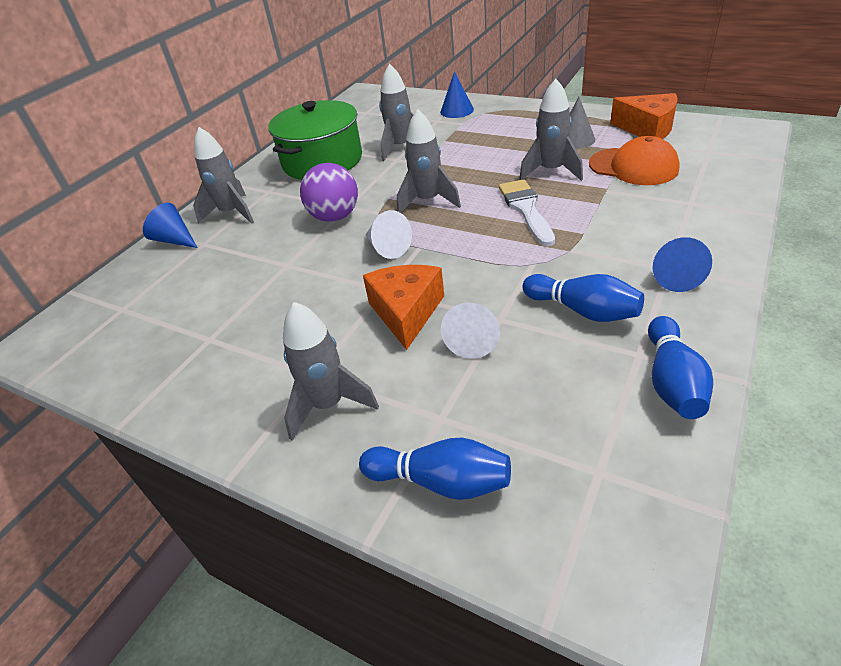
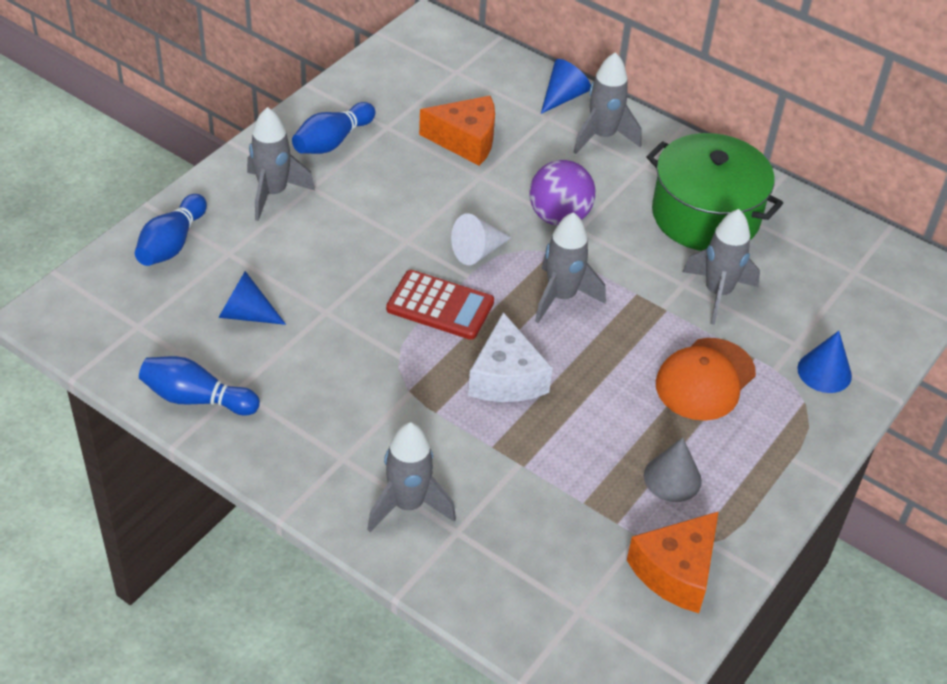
camera: 90 degrees right, 5 degrees up
(406, 312) = (364, 251): orange cheese -> orange cheese (465, 140)
(462, 254) = (440, 306): none -> red calculator
(473, 339) = (306, 288): white cone -> none
(526, 209) = (506, 377): white brush -> white cheese
(551, 171) = (589, 425): grey rocket -> grey rocket (408, 505)
(583, 311) = (309, 371): blue bowling pin -> blue bowling pin (332, 141)
(633, 167) = (568, 511): orange cap -> orange cap (705, 379)
(674, 276) = (328, 457): blue cone -> blue cone (246, 314)

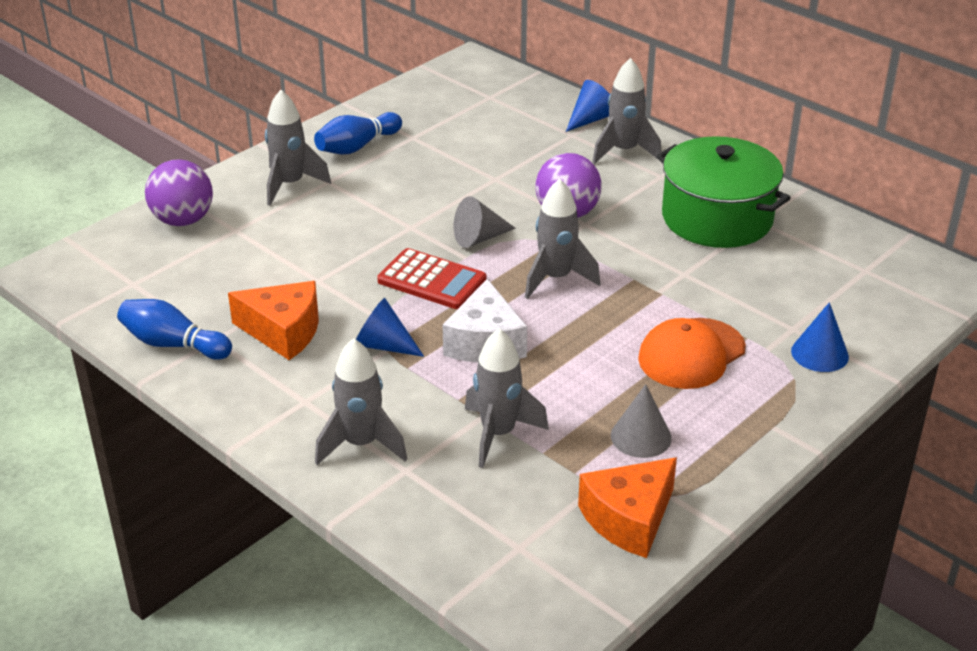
camera: 10 degrees right, 10 degrees down
(172, 244) = (183, 220): blue bowling pin -> purple ball
(246, 314) = (239, 279): blue cone -> blue cone (383, 345)
(465, 140) = (487, 150): orange cheese -> orange cheese (283, 331)
(478, 251) = (479, 238): white cone -> grey cone
(717, 293) = (718, 282): grey rocket -> grey rocket (498, 434)

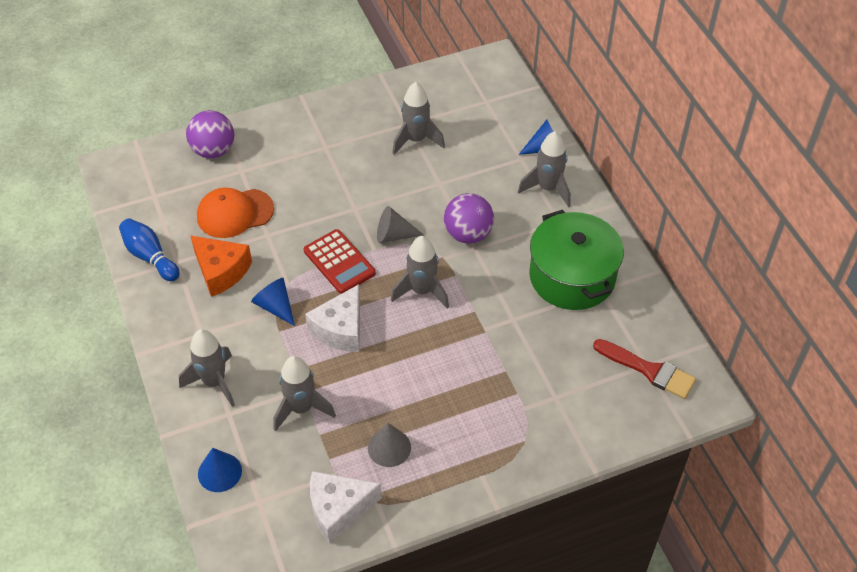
camera: 25 degrees right, 15 degrees up
(290, 185) = (299, 141): grey rocket -> grey rocket (416, 140)
(357, 147) = (363, 120): blue bowling pin -> none
(629, 519) = (338, 509): orange cheese -> white cheese
(691, 354) = (469, 392): orange cap -> orange cap (235, 213)
(819, 353) = (558, 427): blue cone -> blue cone (219, 472)
(872, 274) = (649, 370): none -> red brush

